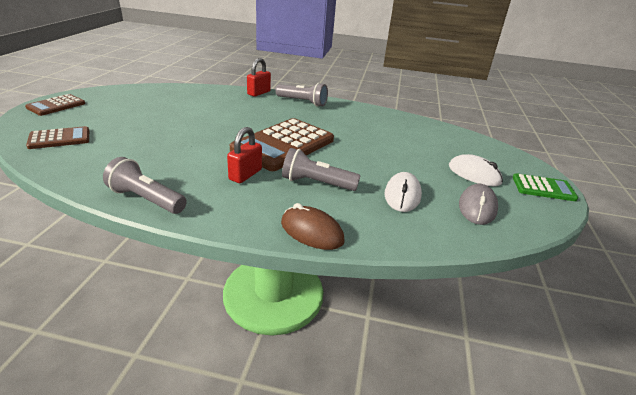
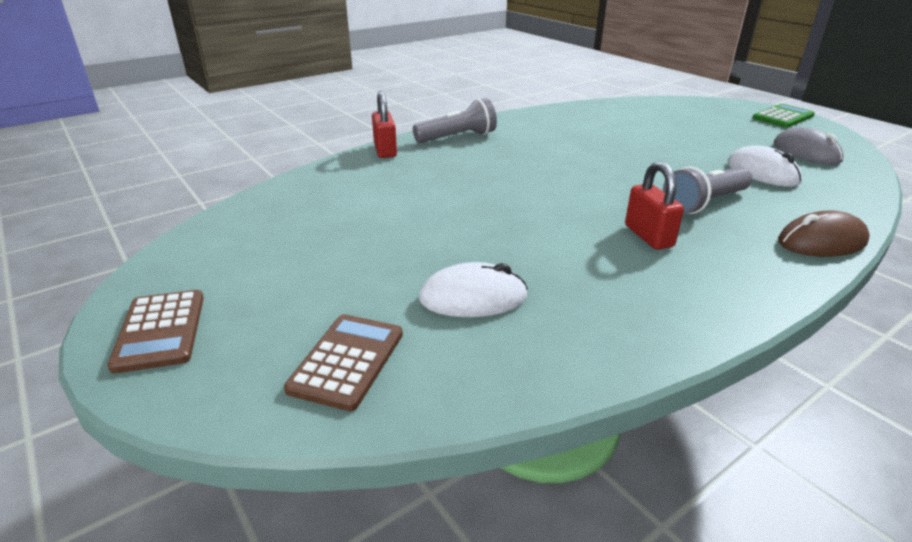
camera: 45 degrees left, 0 degrees up
(146, 199) = (673, 328): grey flashlight -> none
(283, 145) = (580, 188): brown calculator -> none
(474, 174) = (737, 130): white mouse -> white mouse (473, 298)

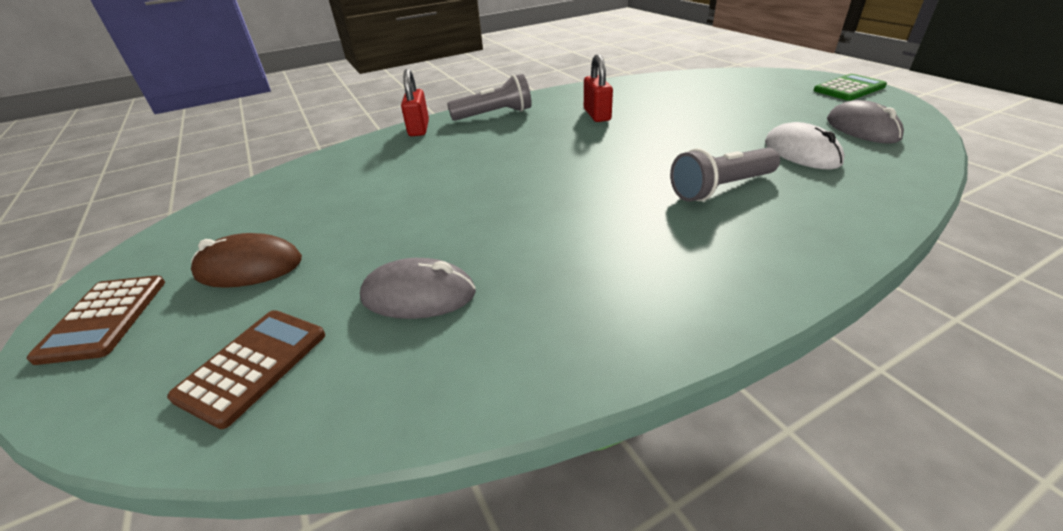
camera: 10 degrees right, 5 degrees up
(473, 298) = (419, 295): white mouse -> grey mouse
(648, 236) = (641, 227): red padlock -> red padlock (597, 115)
(821, 242) = (843, 239): brown mouse -> brown mouse (249, 267)

